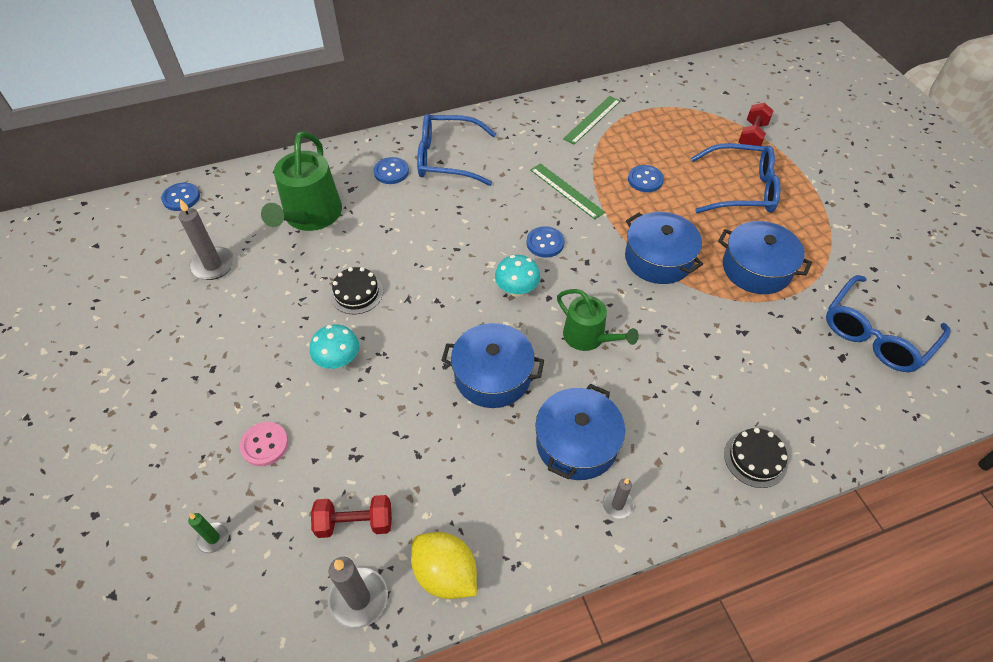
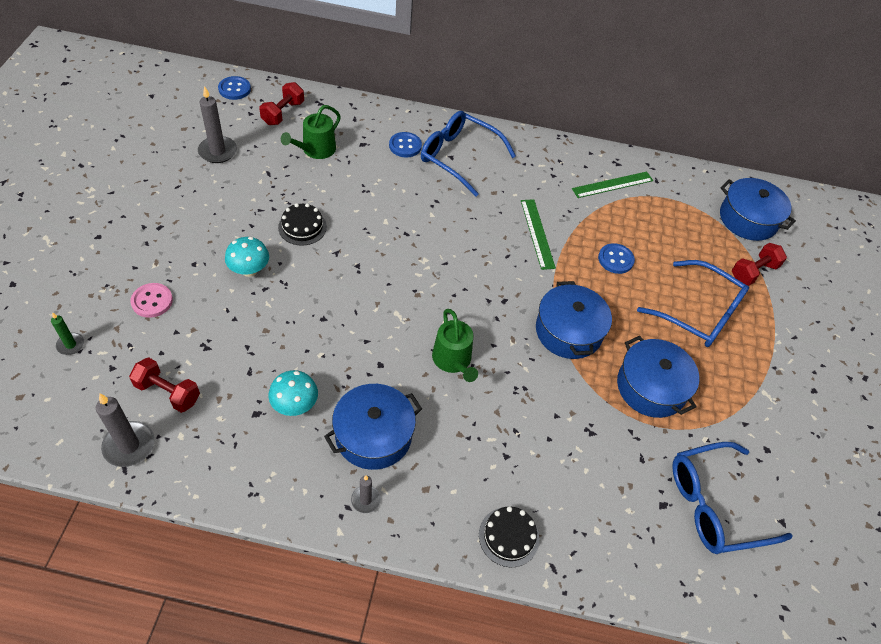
camera: 25 degrees right, 0 degrees up
(250, 197) = (283, 113): none -> red dumbbell
(310, 216) = (315, 150): green watering can -> green watering can, size x0.63
(445, 574) = (200, 467): yellow lemon -> none
(493, 375) = (352, 346): blue pot -> blue pot (748, 219)
(517, 289) = (427, 291): turquoise mushroom -> turquoise mushroom (295, 405)
(545, 243) = (482, 267): blue button -> none

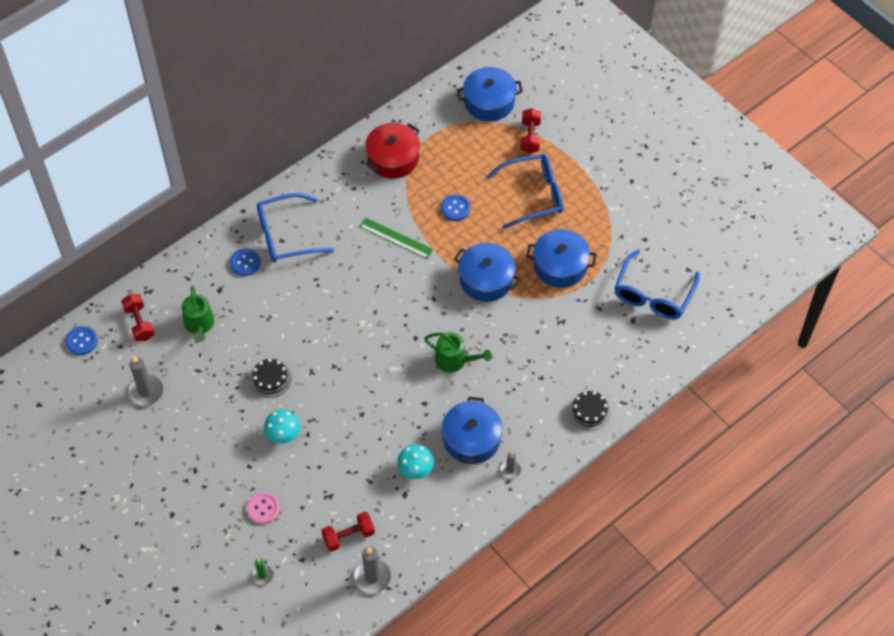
camera: 45 degrees left, 5 degrees up
(612, 184) = (393, 158): green ruler -> red pot

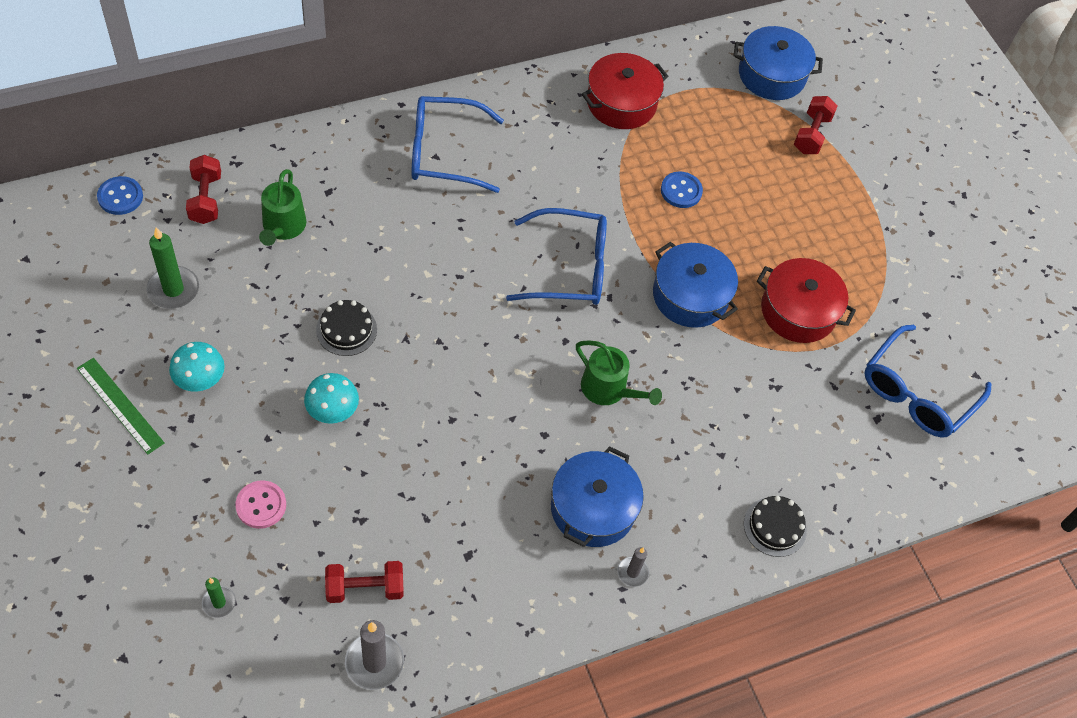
camera: 10 degrees right, 0 degrees up
(146, 391) = (173, 289): grey candle -> green candle
(245, 263) = (376, 169): blue button -> none
(396, 238) = (588, 202): green ruler -> green ruler (120, 405)
(415, 469) = (497, 524): turquoise mushroom -> turquoise mushroom (200, 380)
(533, 195) = (791, 208): blue glasses -> blue glasses (569, 268)
(560, 265) = (798, 311): blue pot -> red pot

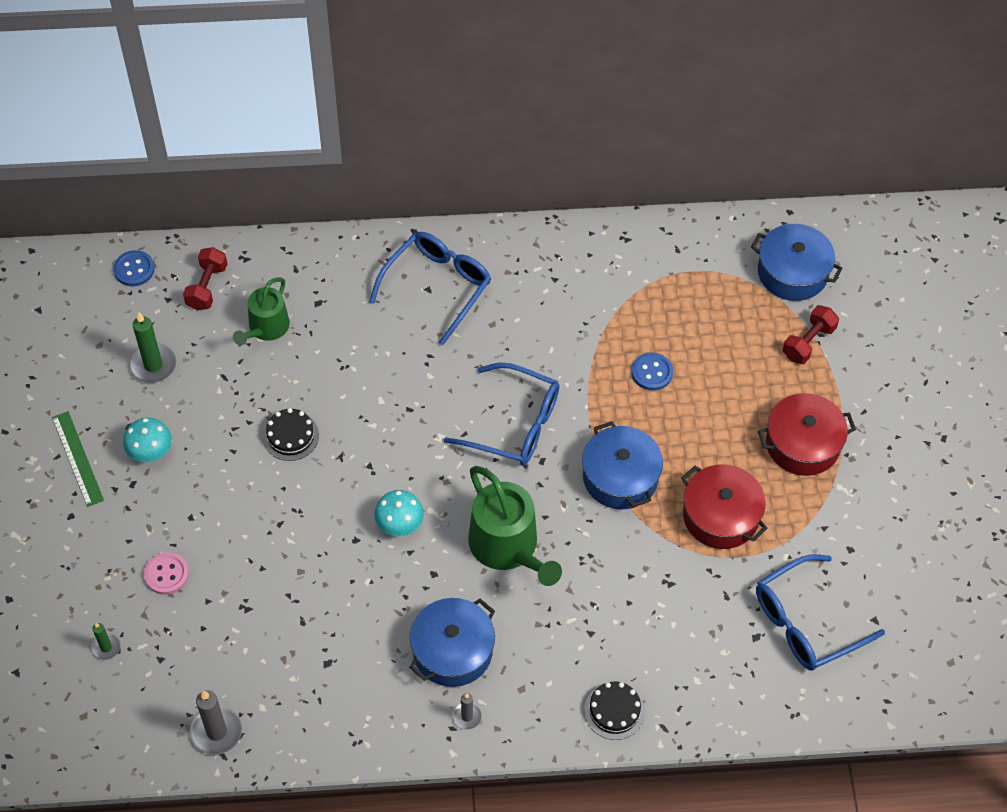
camera: 25 degrees right, 0 degrees up
(332, 411) = (254, 507): turquoise mushroom -> turquoise mushroom (399, 524)
(365, 588) = (229, 668): red dumbbell -> none
(444, 152) = (437, 287): blue glasses -> blue glasses turned 105 degrees clockwise
(608, 389) = (508, 547): green watering can -> green watering can, size x1.59
(621, 103) = (627, 271): red pot -> red pot (802, 444)

